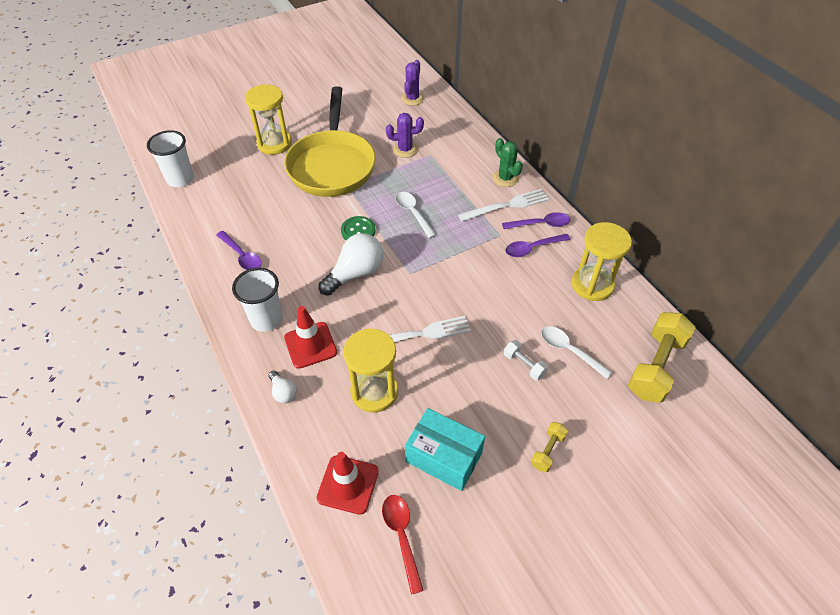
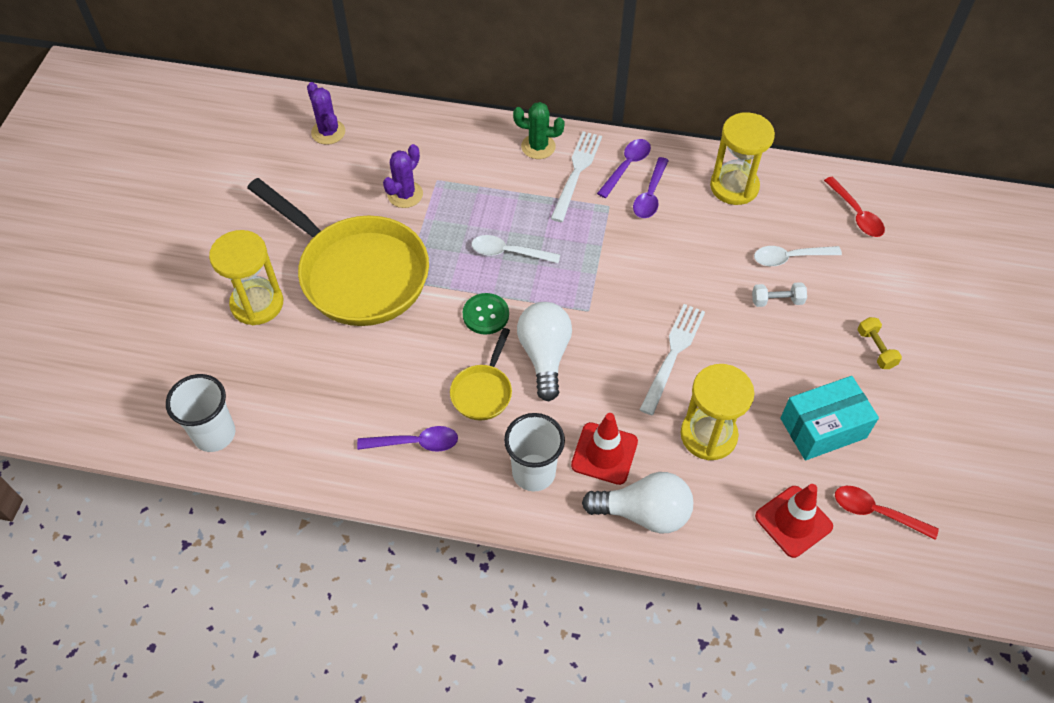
camera: 50 degrees left, 5 degrees up
(283, 392) = (643, 513): white light bulb -> white light bulb, size x1.99
(303, 262) = (483, 391): none -> yellow pan
(655, 366) = (856, 214): yellow dumbbell -> red spoon

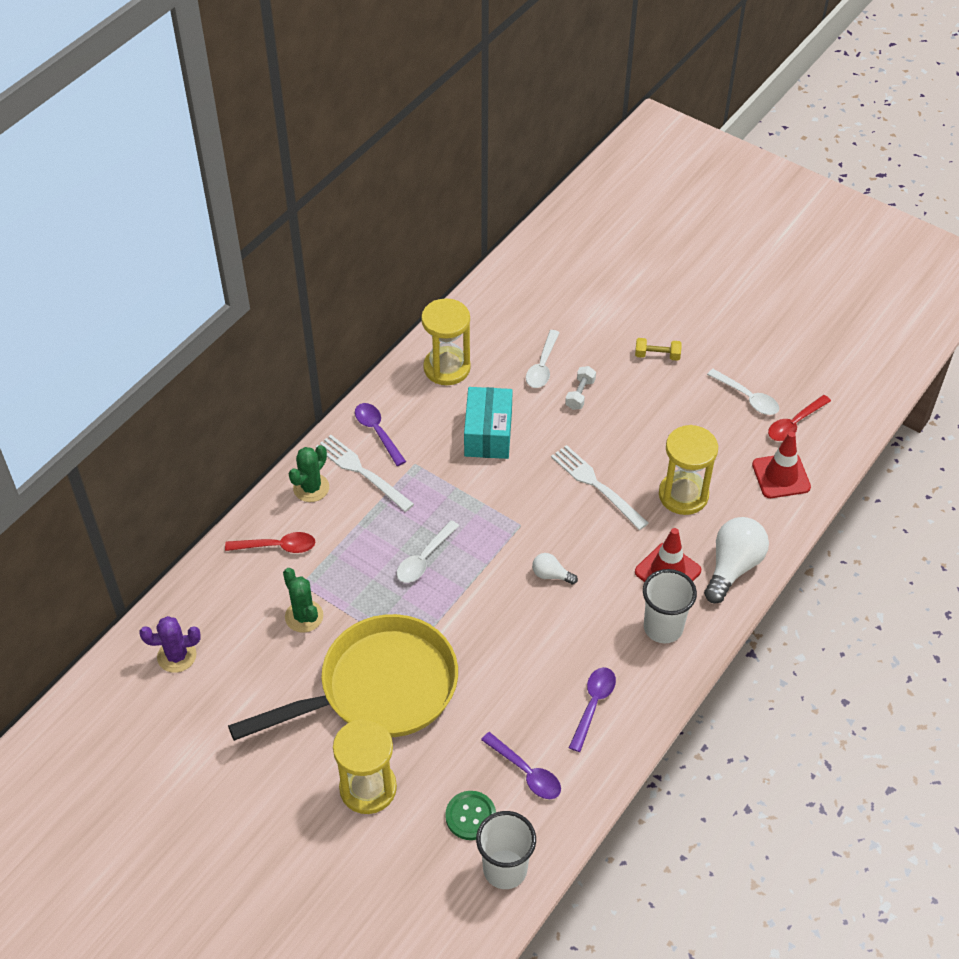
camera: 65 degrees left, 5 degrees down
(405, 194) = (304, 616): purple cactus -> green cactus
(483, 391) = (565, 634): yellow pan -> none
(485, 315) = (484, 602): green button -> green button (470, 816)
(544, 355) = (551, 575): white light bulb -> white light bulb, size x0.50
(650, 195) = (420, 429): purple spoon -> purple spoon (526, 772)
(823, 428) = (711, 421): turquoise box -> turquoise box (488, 434)
(856, 214) = (522, 304): red spoon -> red spoon (277, 546)
(880, 452) = (747, 397): none -> white spoon

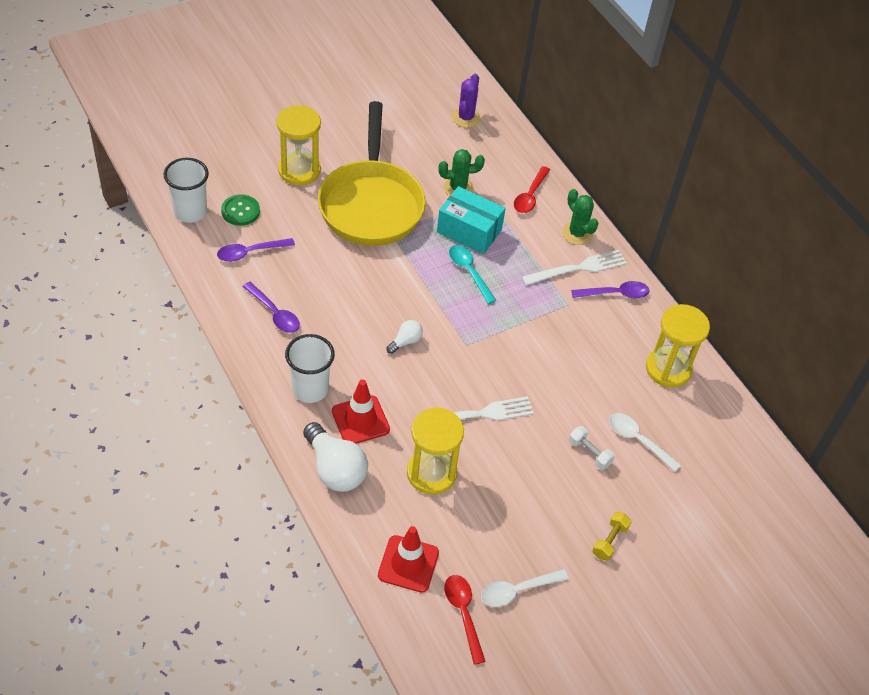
camera: 110 degrees right, 0 degrees up
(424, 558) = (469, 272): white spoon -> turquoise spoon
(488, 434) = (576, 365): turquoise box -> turquoise box (469, 231)

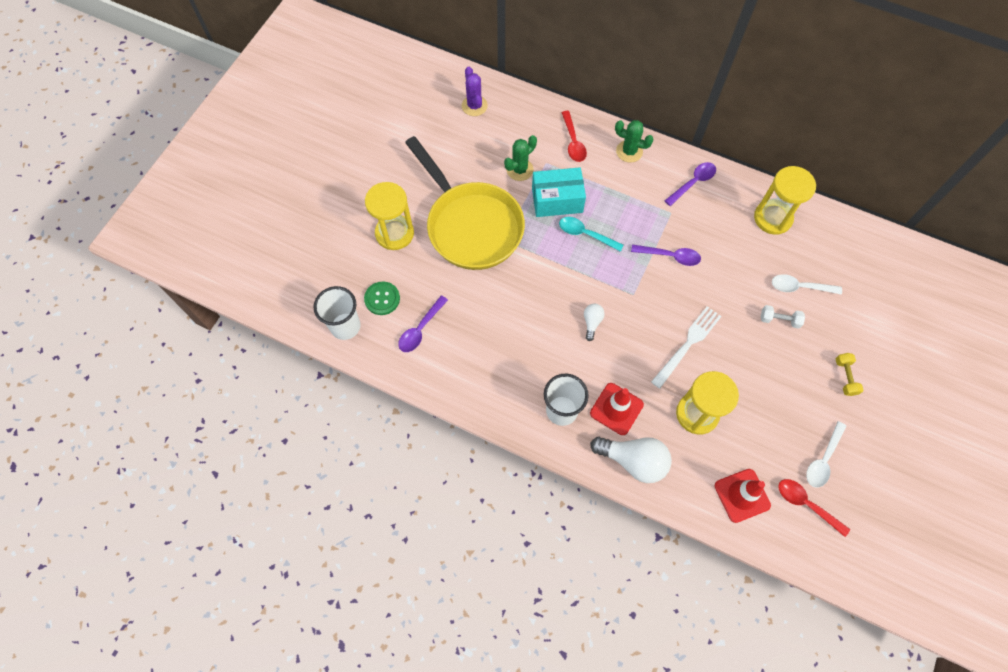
camera: 30 degrees left, 15 degrees up
(274, 313) = (483, 367): purple spoon -> purple spoon (670, 256)
(578, 268) = (653, 179): white fork -> none

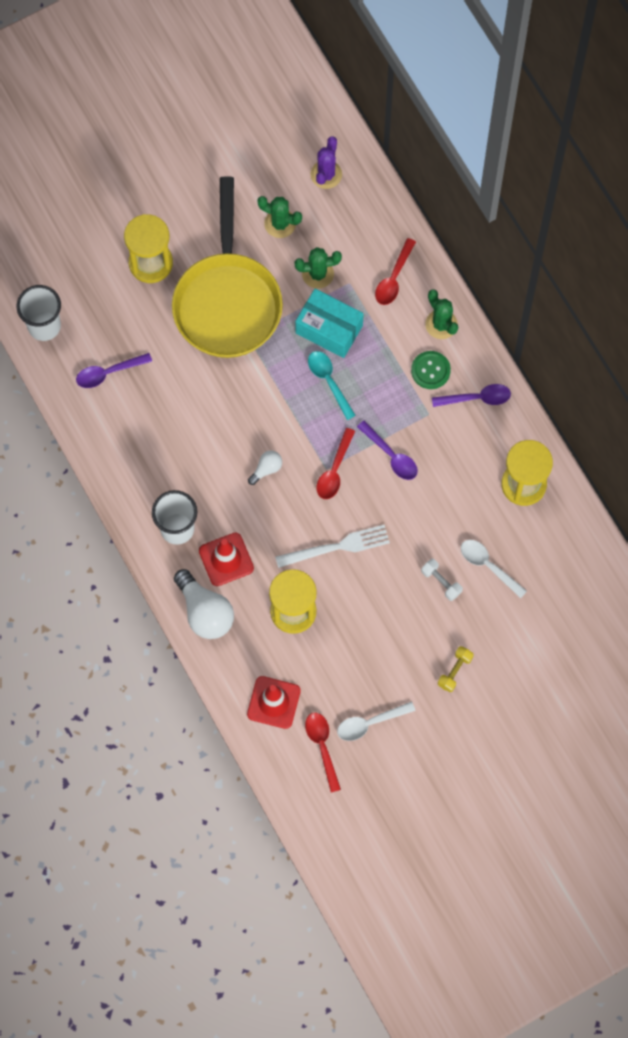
camera: 35 degrees right, 5 degrees up
(382, 299) = (94, 321): green button -> green button (430, 370)
(467, 153) = (280, 223): none -> green cactus
(640, 291) = (334, 470): none -> red spoon

